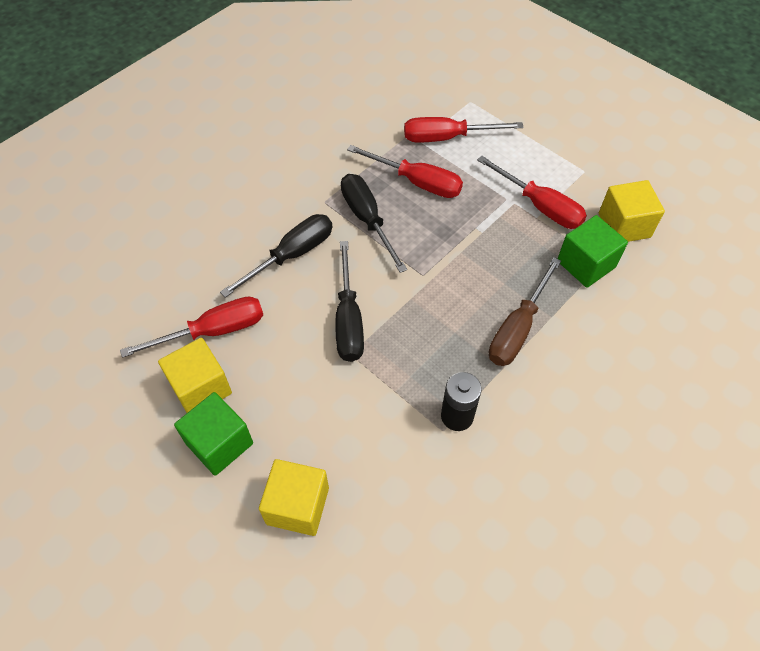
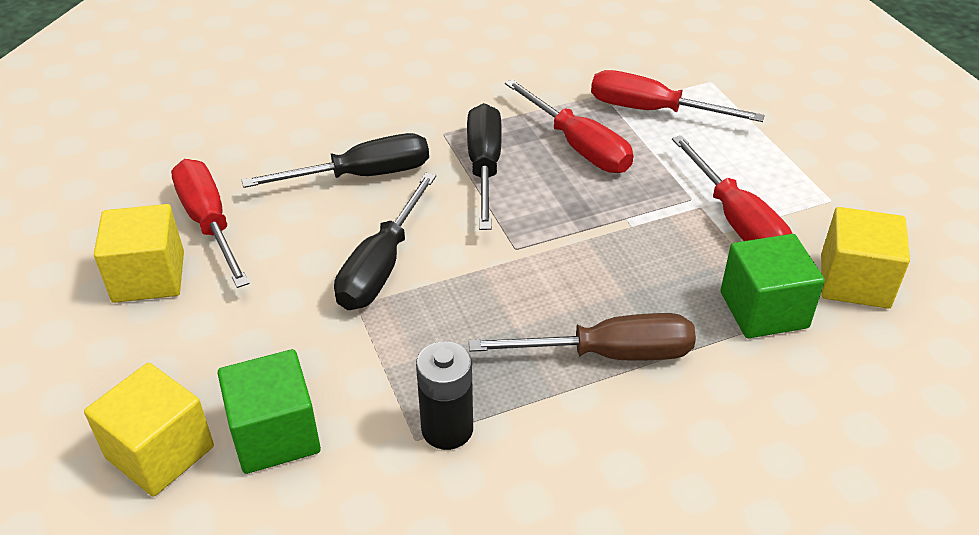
camera: 25 degrees right, 15 degrees down
(213, 331) = (209, 223): red screwdriver -> red screwdriver turned 120 degrees counterclockwise
(219, 443) = (123, 344): green cube -> green cube (275, 434)
(518, 328) = (608, 354): brown screwdriver -> brown screwdriver turned 150 degrees counterclockwise

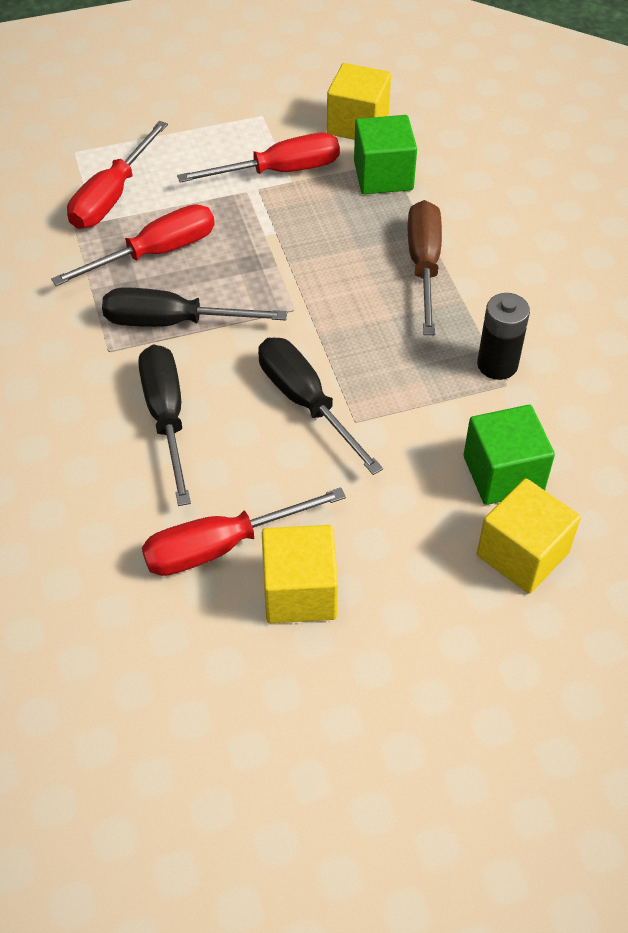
camera: 85 degrees left, 10 degrees up
(382, 266) = (306, 403): black screwdriver -> black screwdriver turned 150 degrees counterclockwise

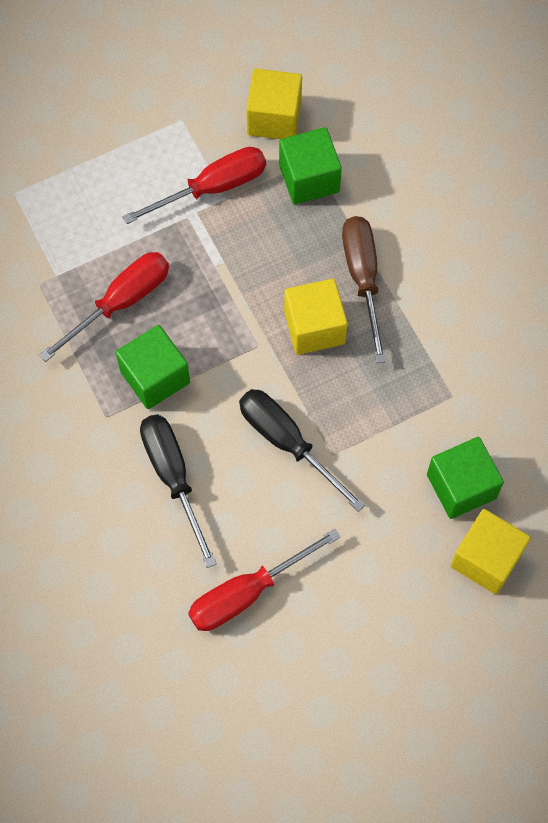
camera: 10 degrees left, 15 degrees up
(112, 196) = (64, 242): red screwdriver -> none
(173, 322) = (155, 377): black screwdriver -> green cube
(299, 592) = (317, 623): yellow cube -> yellow cube (314, 327)
(497, 364) = (442, 377): black battery -> none

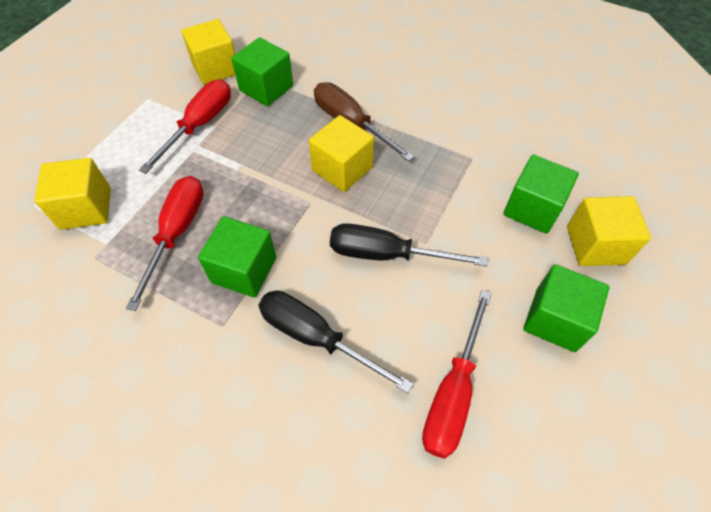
camera: 35 degrees left, 10 degrees down
(57, 225) = (86, 208): none -> yellow cube
(383, 596) = (555, 320): none -> green cube

